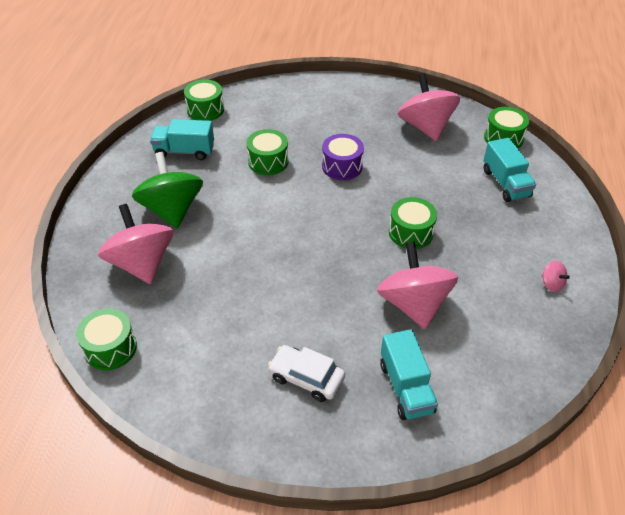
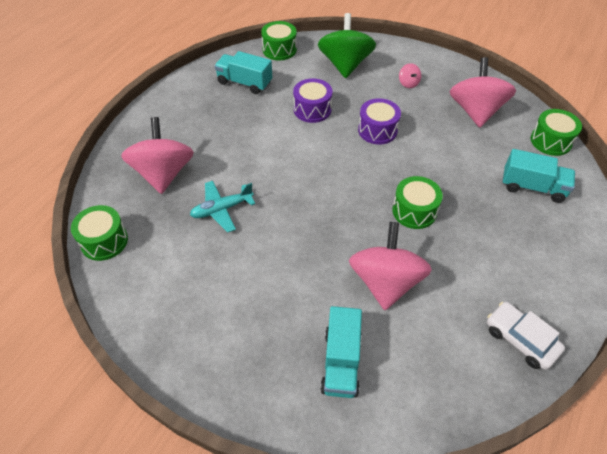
camera: 20 degrees right, 5 degrees up
(172, 210) = (210, 132): green spinning top -> green spinning top (345, 65)
(222, 282) = (222, 209): none -> turquoise plane
(268, 162) = (312, 109): green drum -> purple drum
(306, 378) = (253, 322): white car -> white car (520, 339)
(505, 183) = (532, 187): turquoise truck -> turquoise truck turned 75 degrees counterclockwise
(551, 284) = (536, 304): pink spinning top -> pink spinning top (408, 83)

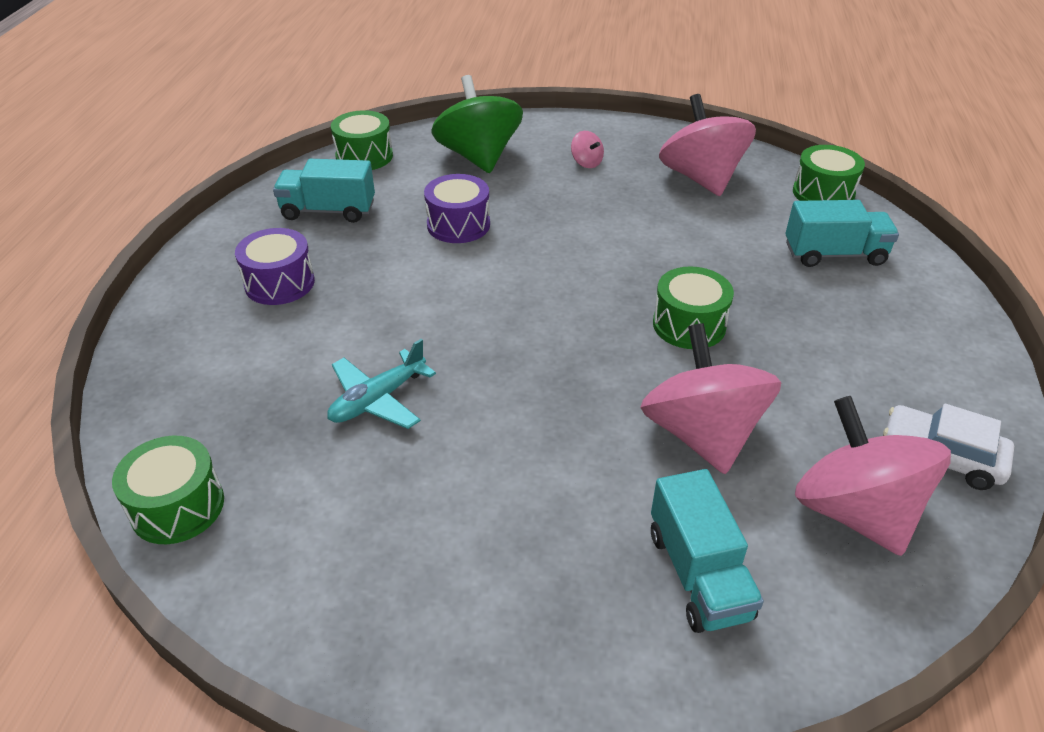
camera: 20 degrees left, 10 degrees down
(163, 173) = (246, 371): pink spinning top -> pink spinning top (854, 511)
(377, 130) = (574, 231): purple drum -> purple drum (279, 283)

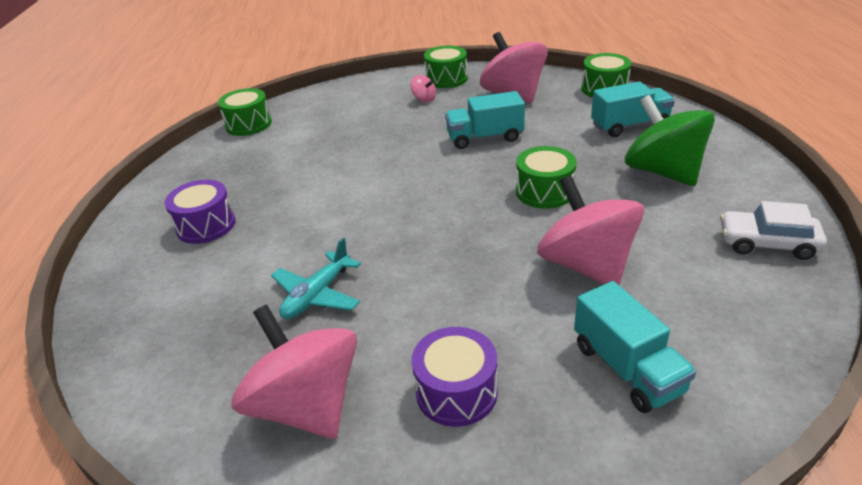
camera: 10 degrees left, 5 degrees down
(177, 506) = (165, 418): green drum -> green drum (446, 79)
(328, 211) = (231, 167): turquoise truck -> turquoise truck (485, 138)
(458, 225) = (340, 157): purple drum -> purple drum (456, 392)
(478, 157) = (340, 109): green spinning top -> green spinning top (663, 172)
(854, 511) = (724, 295): pink spinning top -> pink spinning top (307, 405)

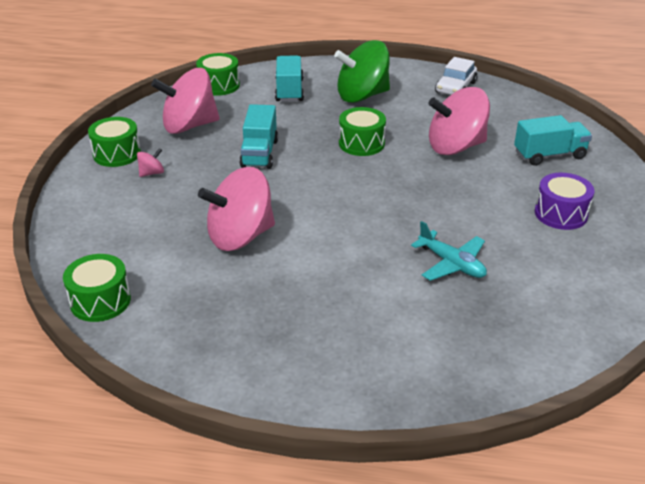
camera: 80 degrees left, 0 degrees up
(206, 225) = (317, 332): purple drum -> none
(307, 405) = (566, 275): pink spinning top -> pink spinning top (240, 236)

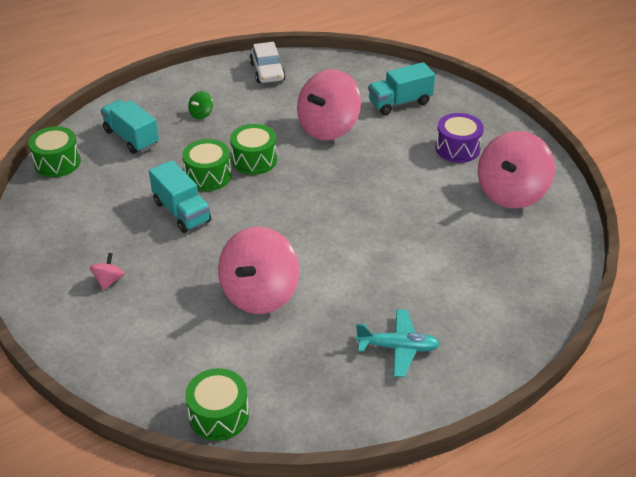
camera: 40 degrees left, 5 degrees up
(117, 154) = (49, 280): green drum -> green drum (208, 176)
(189, 126) = (83, 217): pink spinning top -> pink spinning top (511, 193)
(362, 96) = (201, 114): green spinning top -> green spinning top, size x0.41
(451, 264) = (433, 228): turquoise plane -> turquoise plane (398, 348)
(549, 155) = (400, 102): turquoise truck -> turquoise truck turned 150 degrees counterclockwise

